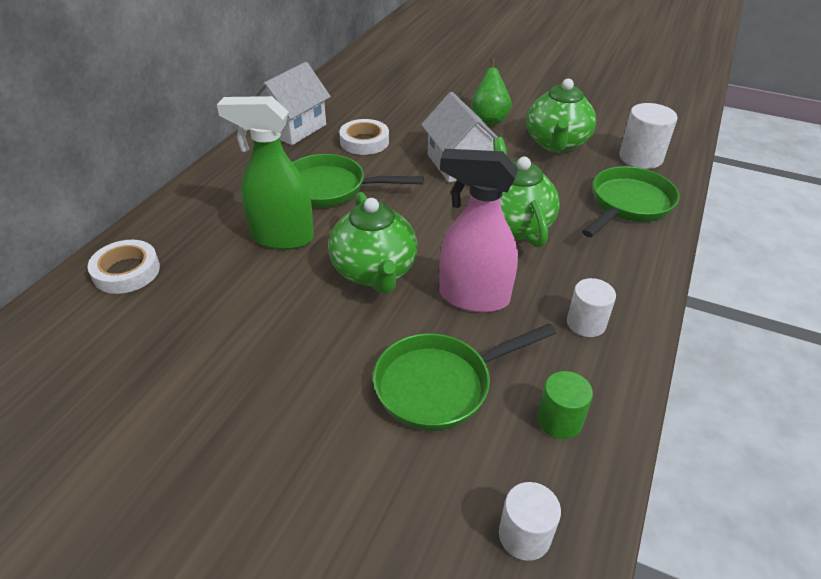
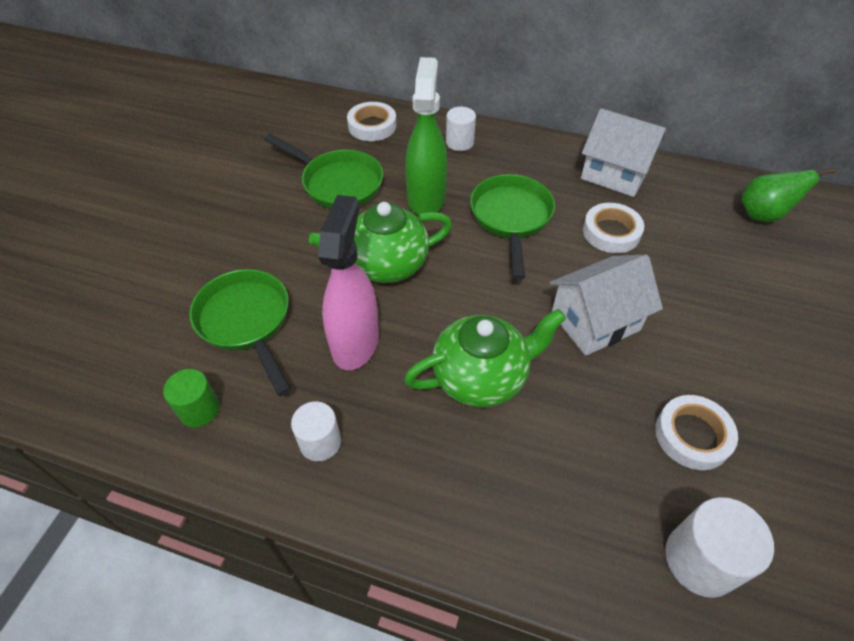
camera: 85 degrees right, 10 degrees up
(489, 120) = (723, 351): green pear -> green pear (762, 215)
(524, 535) = (100, 380): white cylinder -> white cylinder (459, 142)
(556, 144) = (692, 435): green teapot -> white tape
(628, 205) = (557, 519): green pan -> green pan (338, 183)

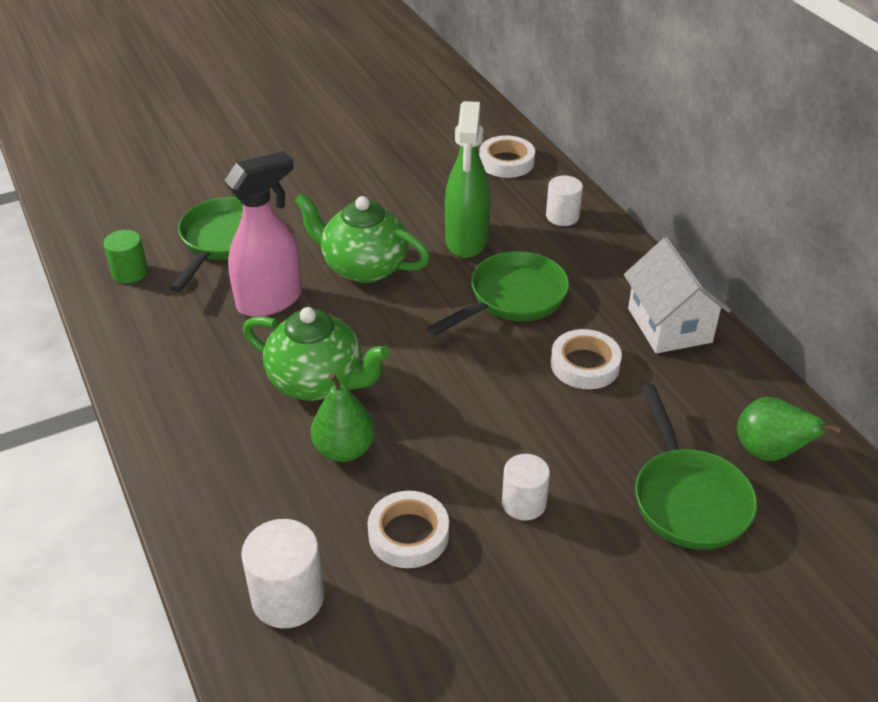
camera: 45 degrees right, 10 degrees down
(320, 442) = (167, 340): white cylinder -> white cylinder (524, 503)
(338, 183) = (414, 189): green pan -> green pan (688, 498)
(426, 198) = (466, 241): green spray bottle -> green spray bottle turned 135 degrees clockwise
(571, 412) = (344, 450): none -> green pear
(595, 321) = (460, 412): white house -> none

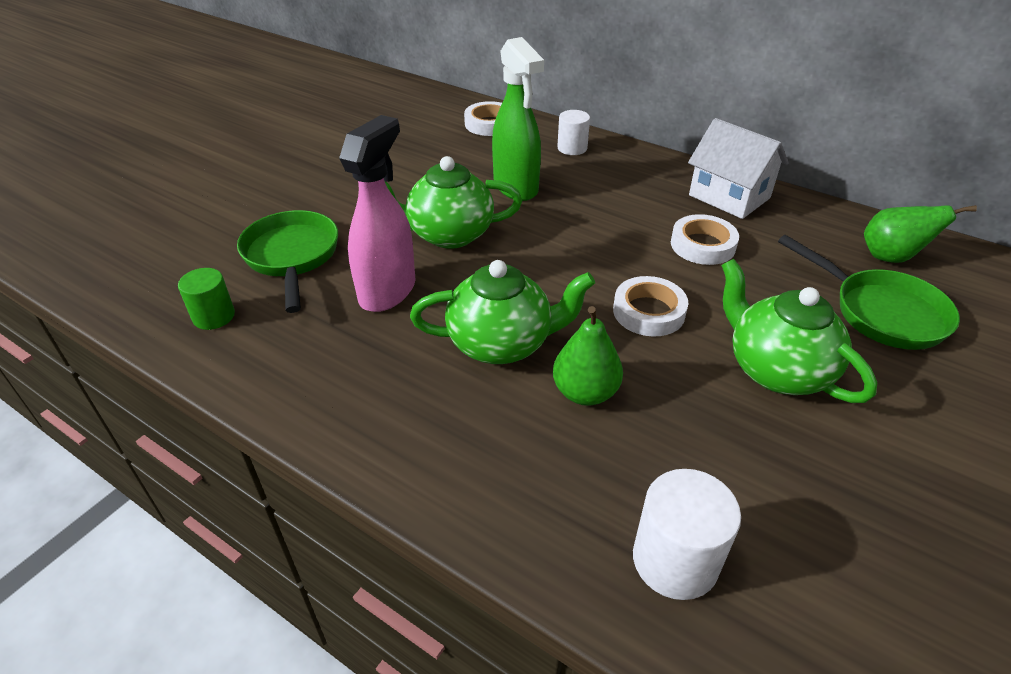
camera: 30 degrees left, 0 degrees up
(408, 534) = (717, 441): white tape -> white tape (648, 312)
(512, 298) = (597, 217): green pan -> none
(524, 503) = (776, 370): white cylinder -> green teapot

